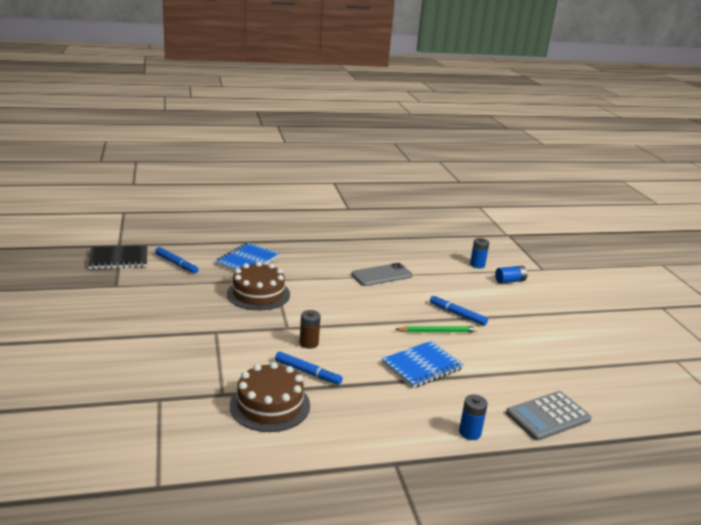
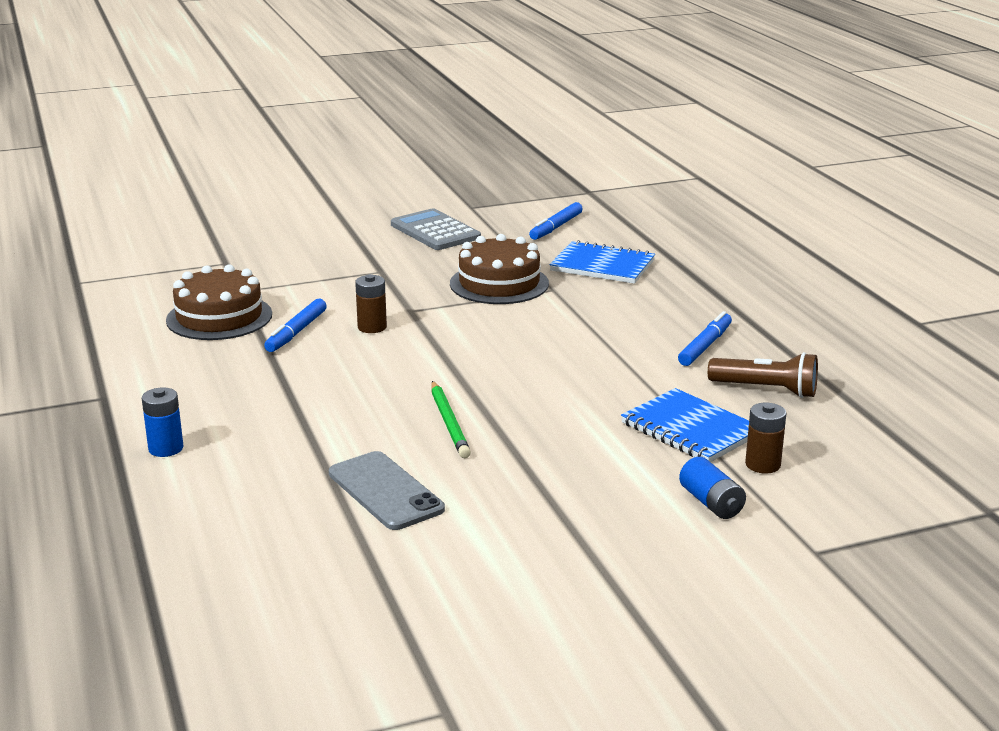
camera: 85 degrees right, 0 degrees up
(118, 259) = (544, 197): black notebook -> none
(381, 275) = (632, 368): grey phone -> grey phone (385, 491)
(409, 250) = (766, 389): none -> brown flashlight
(422, 366) = (334, 410): blue notebook -> blue notebook (690, 429)
(457, 314) = (521, 440): blue marker -> blue marker (705, 346)
(477, 265) = (762, 465): blue battery -> brown battery
(548, 416) = (210, 518): grey calculator -> grey calculator (435, 231)

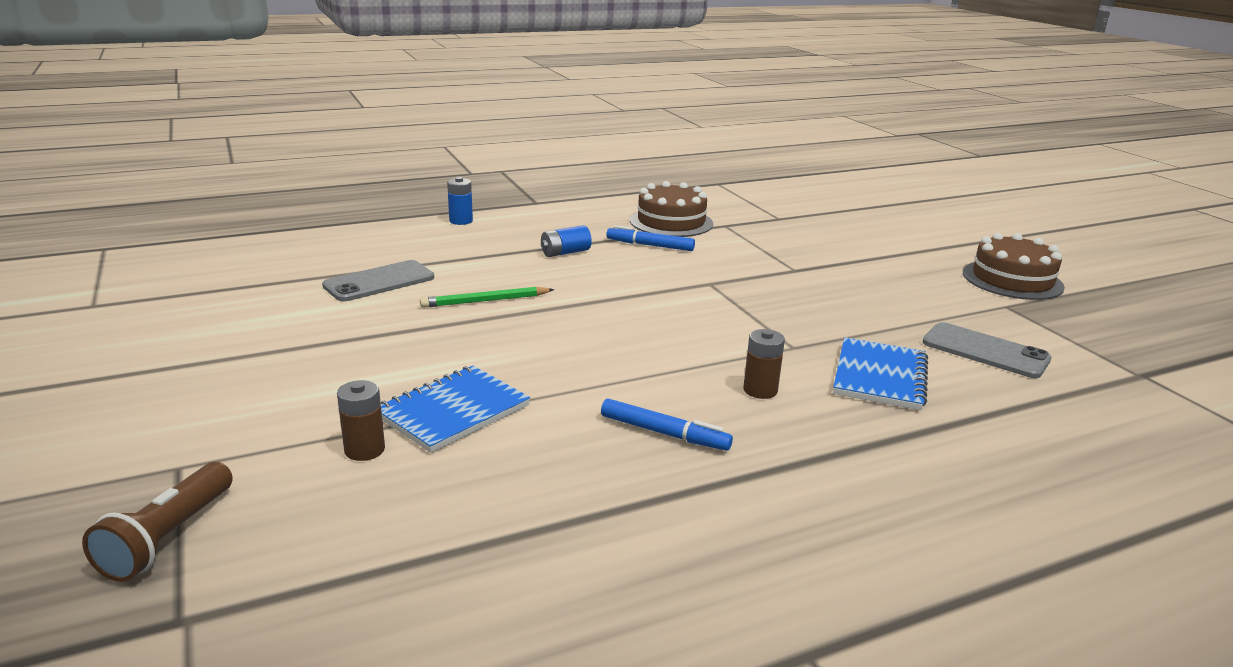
camera: 85 degrees right, 0 degrees up
(372, 327) = (667, 270): brown battery -> brown battery (760, 390)
(435, 231) = (915, 289): grey calculator -> none
(499, 283) = (793, 320): brown cake -> brown cake (1012, 280)
(556, 227) = (985, 351): blue marker -> grey phone
(711, 503) = (300, 414): blue battery -> blue battery (565, 252)
(766, 389) = (546, 468): brown flashlight -> brown flashlight (168, 538)

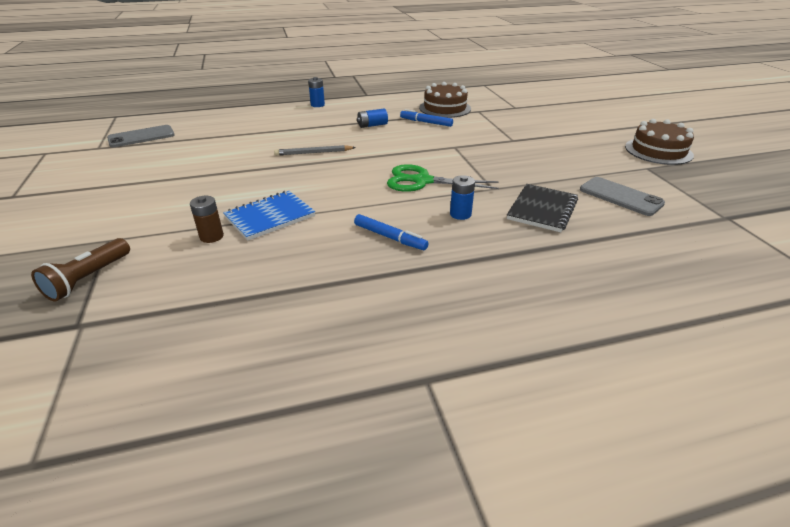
camera: 10 degrees right, 10 degrees up
(379, 282) = (257, 139): grey phone -> grey phone (141, 137)
(485, 301) = (313, 153): green pencil -> grey pencil
(681, 340) = (422, 181): none -> green scissors
(760, 390) = (460, 214): brown battery -> blue battery
(880, 376) = (542, 209): blue notebook -> black notebook

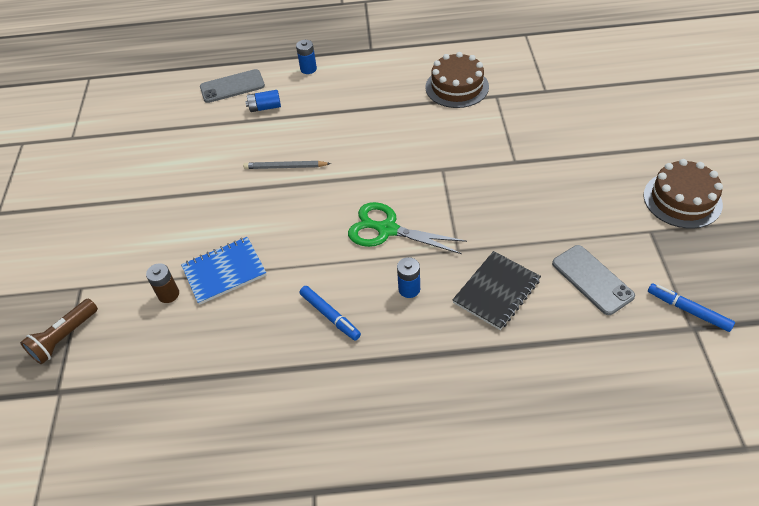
camera: 15 degrees right, 15 degrees up
(141, 137) = (114, 121): grey phone -> grey phone (232, 86)
(372, 125) = (361, 118): blue battery -> blue battery (265, 107)
(426, 122) = (425, 116): blue marker -> blue marker (688, 310)

